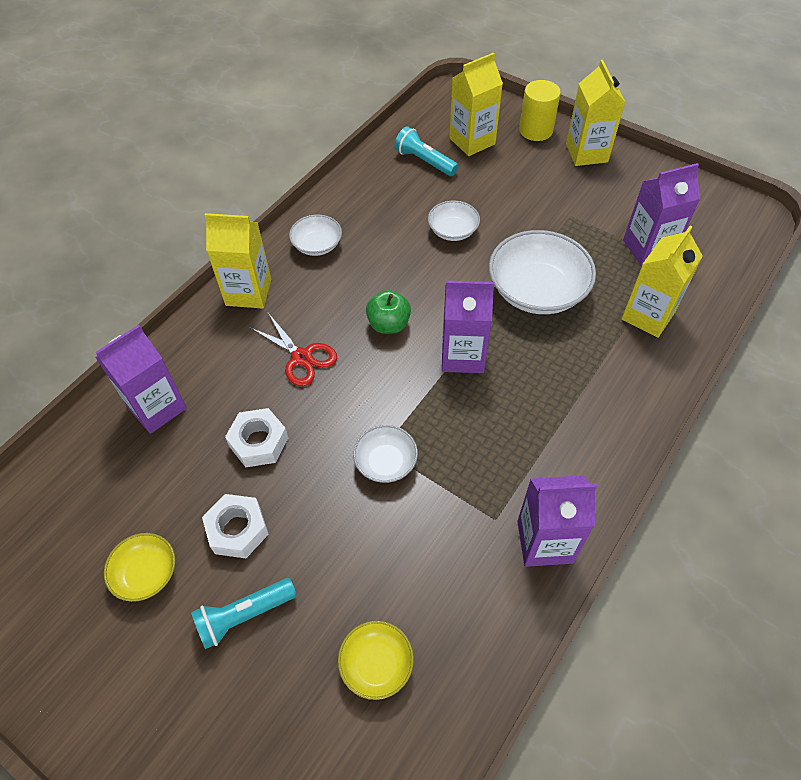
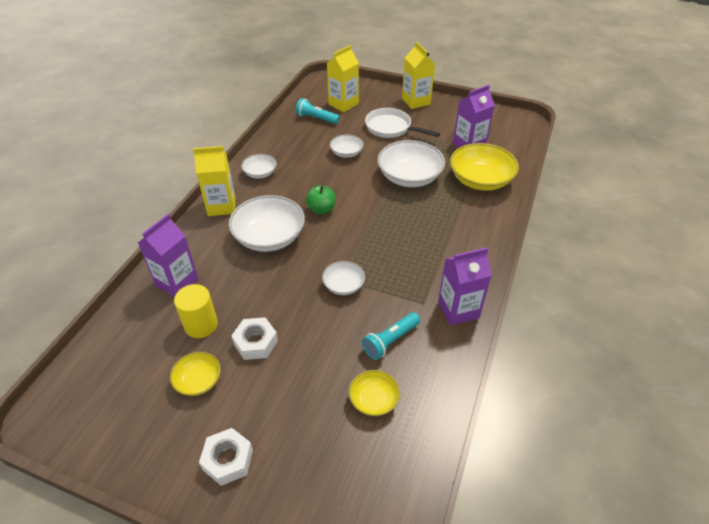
camera: 15 degrees left, 10 degrees down
(244, 615) = (276, 391): turquoise flashlight -> turquoise flashlight (390, 341)
(258, 442) = (255, 289): white nut -> white nut (228, 460)
(302, 357) = (269, 237): red scissors -> white bowl
(462, 355) = (374, 219): purple carton -> none
(533, 196) = (391, 128): none -> white pan
(535, 130) = (381, 93): yellow cylinder -> yellow cylinder (201, 325)
(648, 315) = (480, 180): yellow carton -> yellow bowl

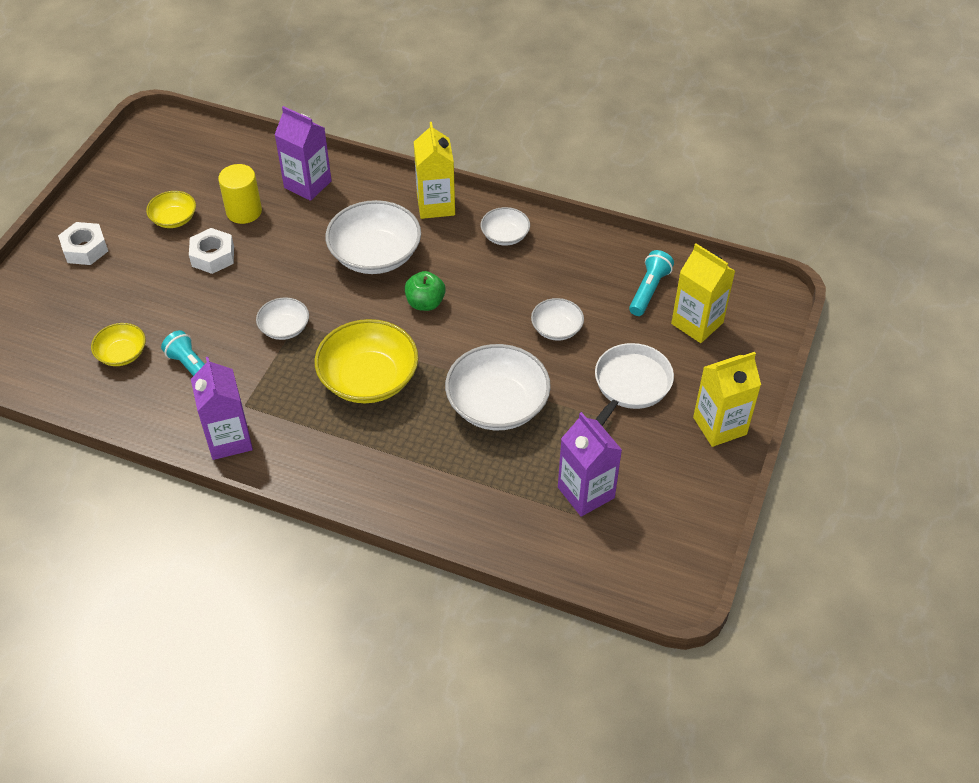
camera: 90 degrees right, 5 degrees up
(480, 180) = (490, 497): yellow bowl -> yellow bowl (368, 378)

